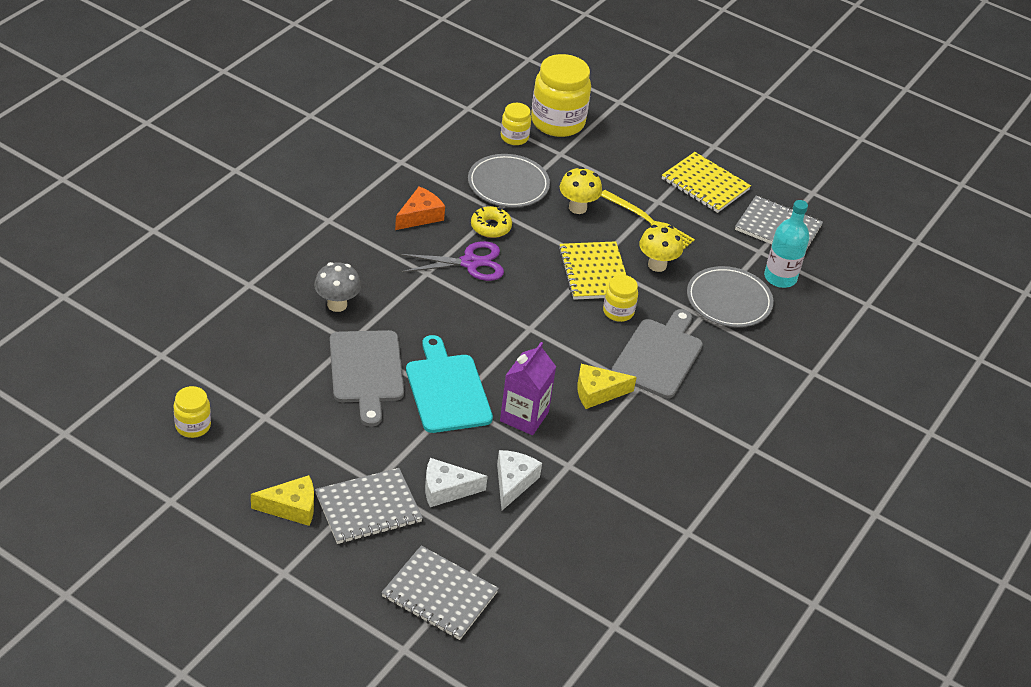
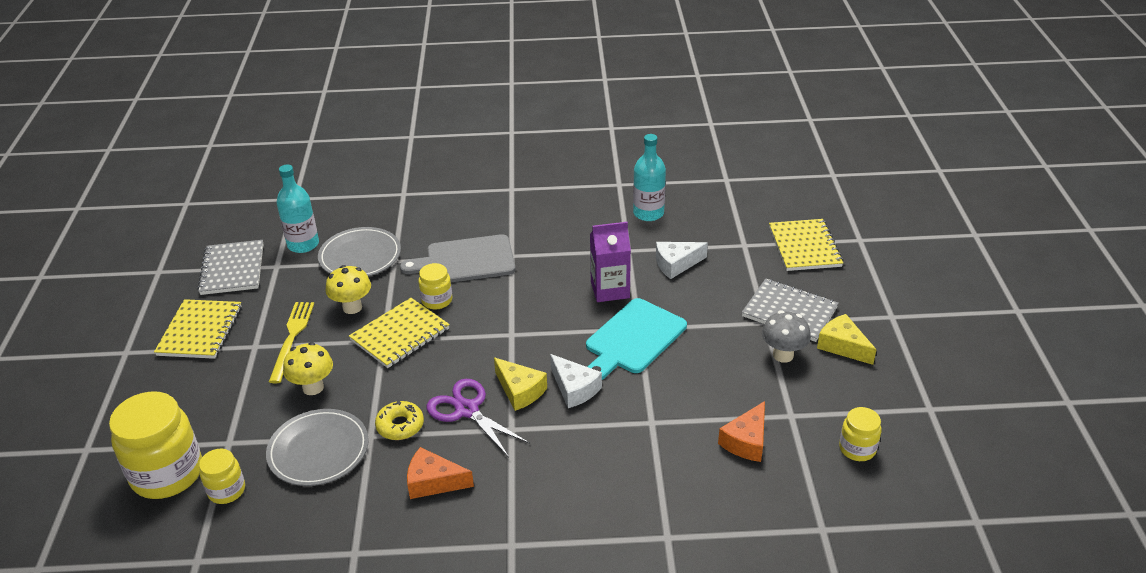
camera: 120 degrees left, 5 degrees down
(273, 375) = (746, 441): none -> orange cheese
(337, 304) = (619, 458): grey mushroom -> grey mushroom (783, 355)
(366, 371) = (670, 391): grey cutting board -> none
(439, 595) = (804, 247): grey notebook -> yellow notebook
(446, 489) = (724, 288): white cheese -> white cheese (574, 389)
(597, 392) = (541, 270): yellow cheese -> yellow cheese (520, 391)
(613, 519) = (648, 213): none -> turquoise bottle

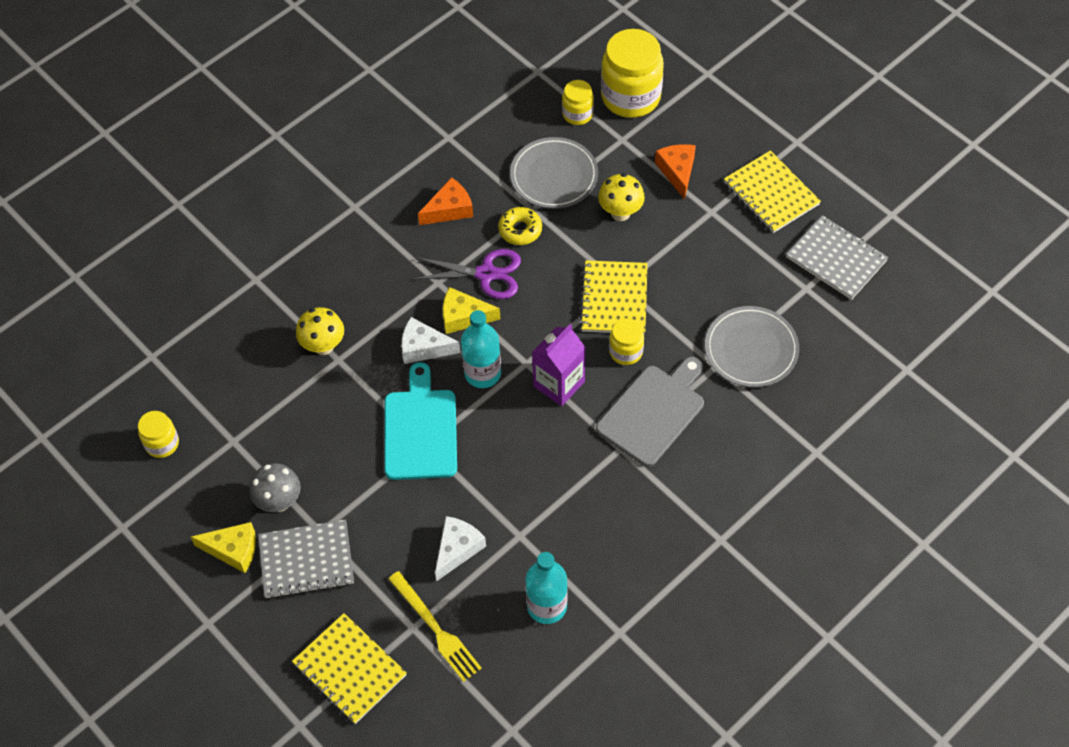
camera: 140 degrees right, 20 degrees up
(292, 338) = (693, 237): yellow fork -> yellow fork (436, 629)
(303, 244) = (818, 325): turquoise bottle -> turquoise bottle (482, 373)
(352, 307) = (685, 295): yellow mushroom -> yellow mushroom (323, 346)
(610, 289) = (490, 471): purple carton -> purple carton (559, 384)
(746, 441) = (252, 392): orange cheese -> orange cheese (677, 171)

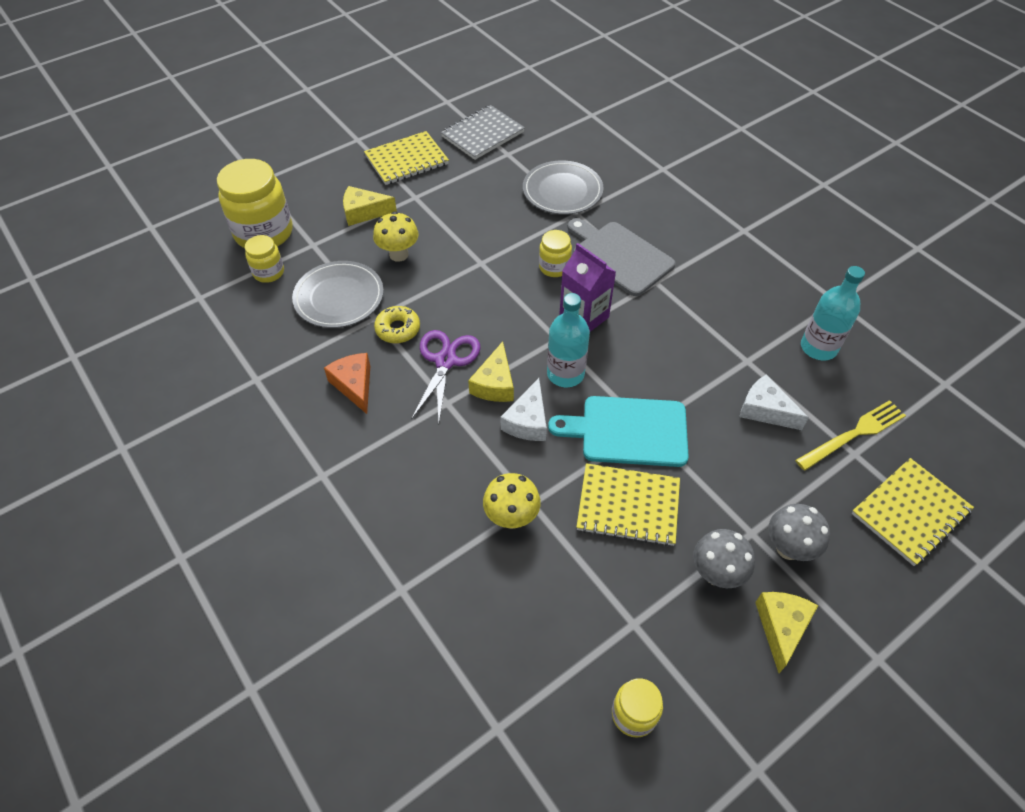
camera: 85 degrees left, 5 degrees down
(306, 560) = (788, 548): grey notebook -> grey mushroom
(614, 299) = (495, 269): yellow notebook -> yellow notebook (628, 506)
(677, 171) = (364, 212): orange cheese -> yellow cheese

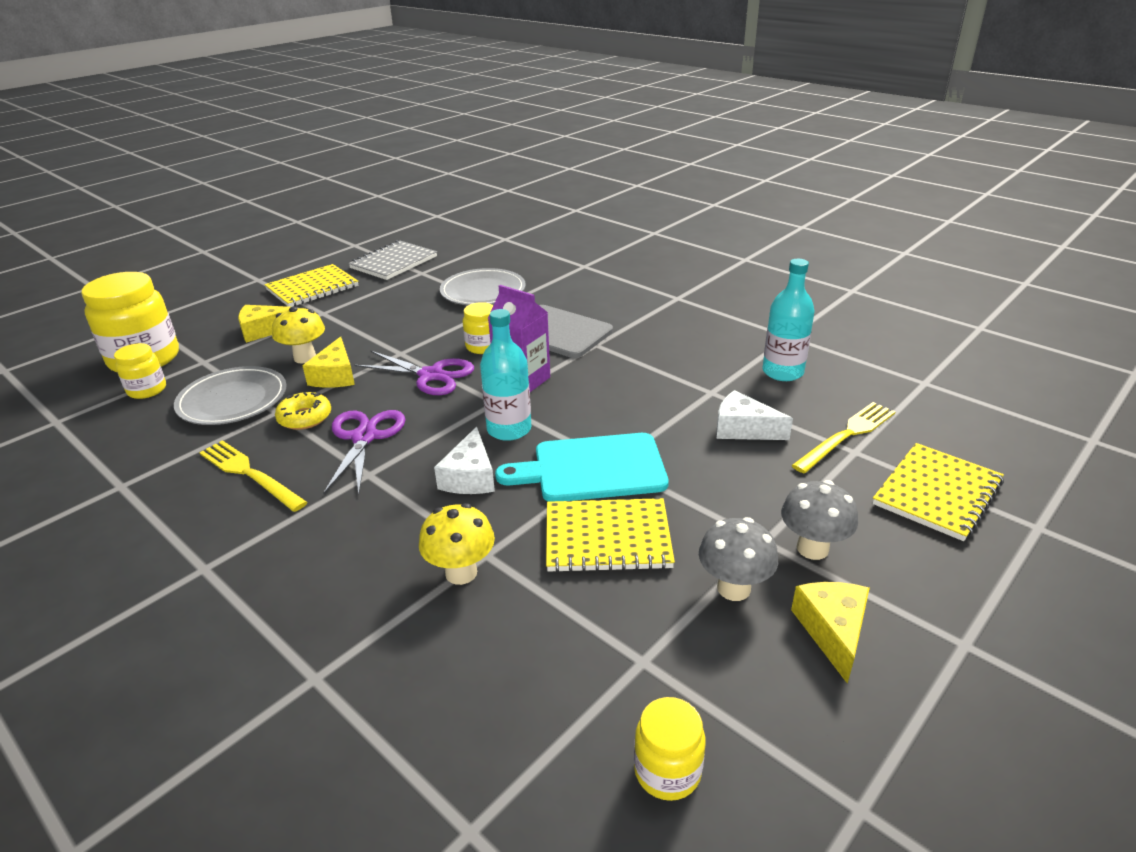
camera: 10 degrees left, 20 degrees down
(354, 385) = (250, 474): orange cheese -> yellow fork
(495, 384) = (426, 449): yellow cheese -> yellow cheese (335, 375)
(506, 296) = (431, 375): none -> purple scissors

